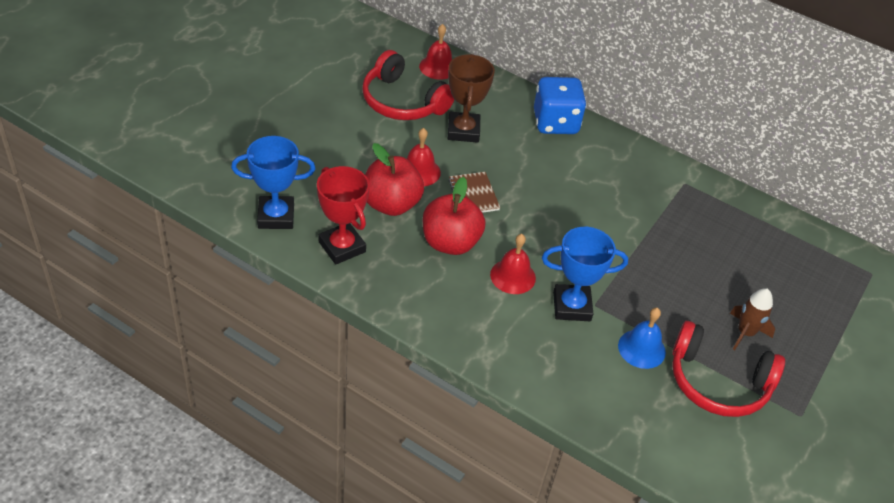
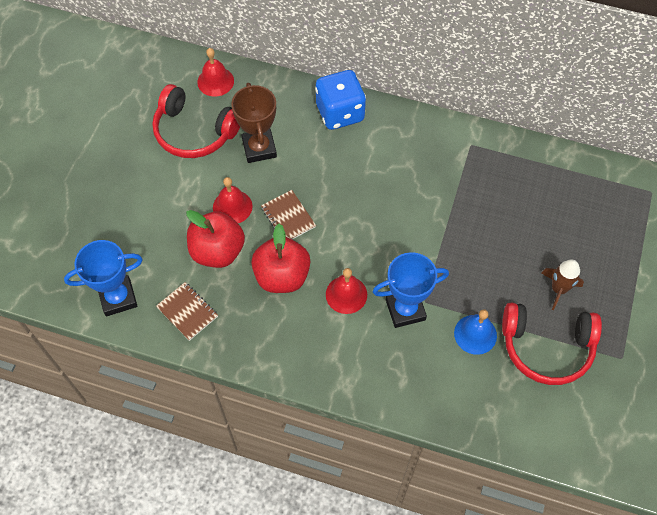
camera: 10 degrees left, 15 degrees up
(342, 247) = (187, 312): red trophy -> brown notebook

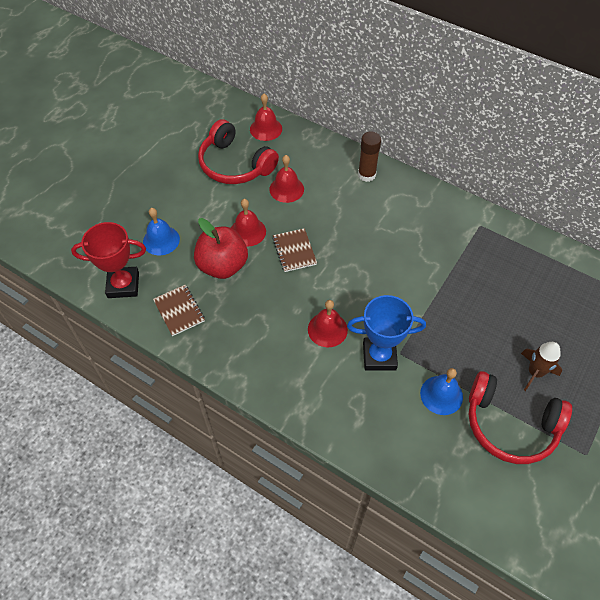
camera: 15 degrees right, 5 degrees down
(118, 298) = (123, 285): blue trophy -> red trophy
(142, 238) = (161, 240): none -> blue bell
(259, 148) = (286, 189): brown trophy -> red bell
(282, 276) = (273, 300): red apple -> none
(340, 113) = (366, 175): blue dice -> brown glue stick

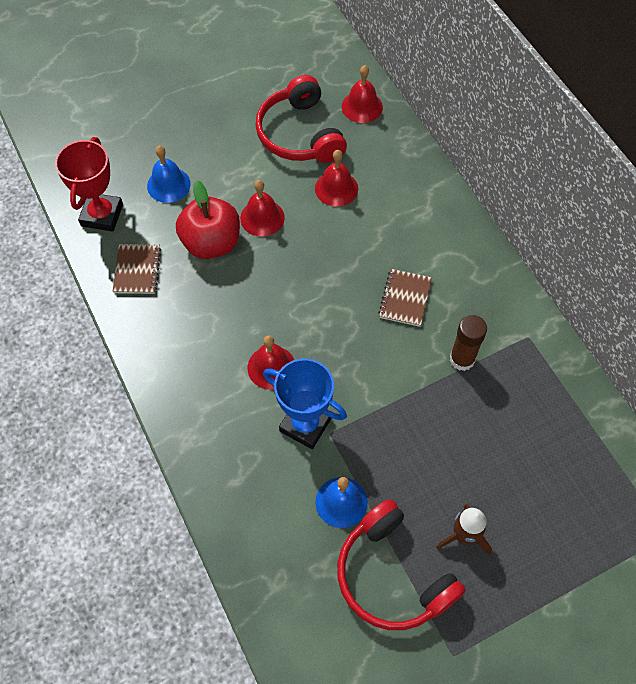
camera: 30 degrees right, 5 degrees up
(123, 285) = (102, 215): red trophy -> red trophy turned 75 degrees clockwise
(294, 251) = (296, 263): brown notebook -> brown notebook (405, 298)
(366, 175) = (438, 213): brown glue stick -> brown glue stick (462, 359)

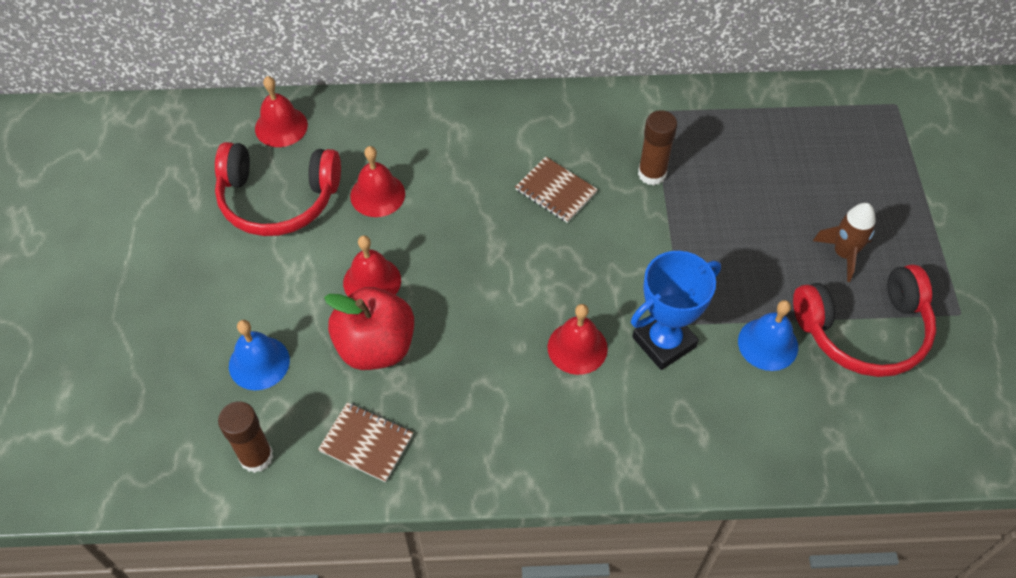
camera: 65 degrees left, 5 degrees down
(102, 215) = (256, 457): red trophy -> brown glue stick

